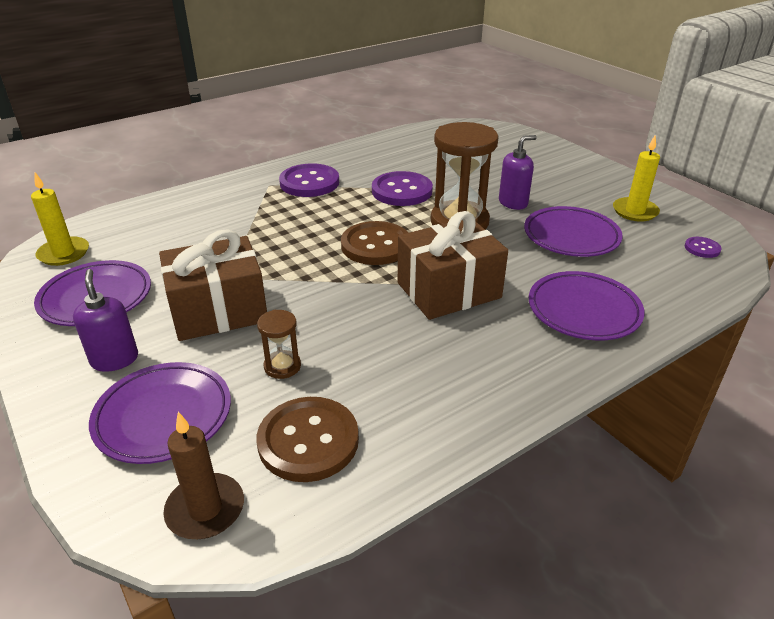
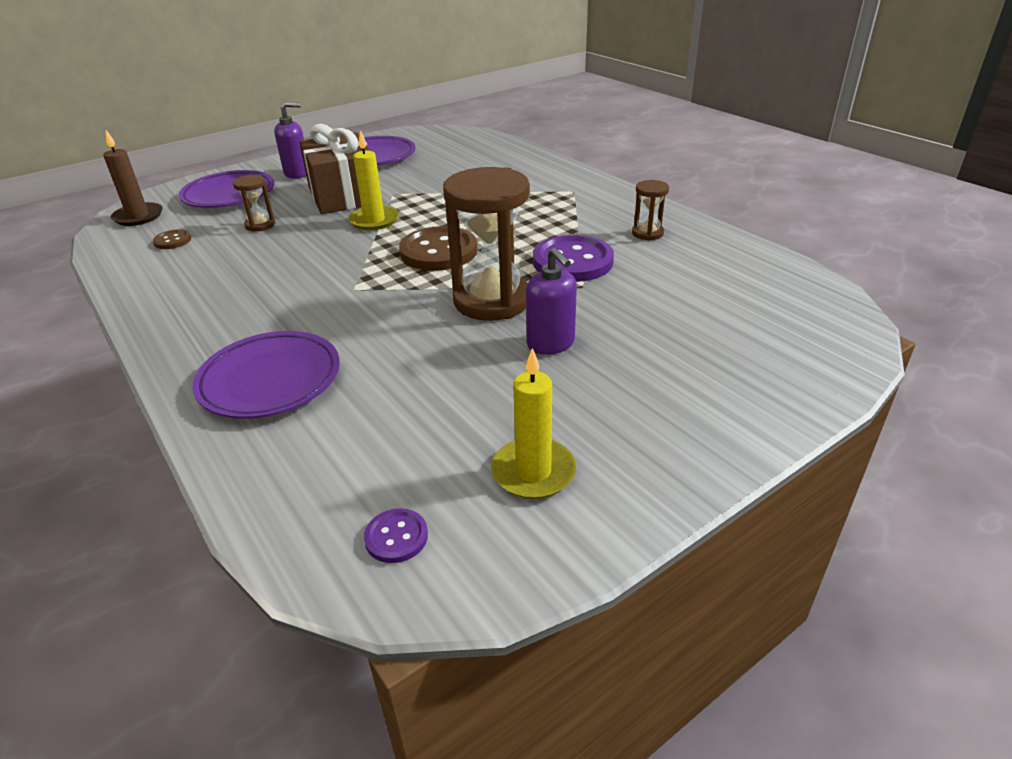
camera: 90 degrees right, 0 degrees up
(64, 253) = (440, 138): yellow candle -> yellow candle (374, 220)
(308, 441) = (172, 241): brown button -> brown button, size x0.48
(309, 183) = (583, 209): purple button -> none
(361, 163) = (647, 233): none -> brown hourglass
(448, 290) = (341, 293): brown gift -> none
(571, 236) = (448, 388): purple plate -> none

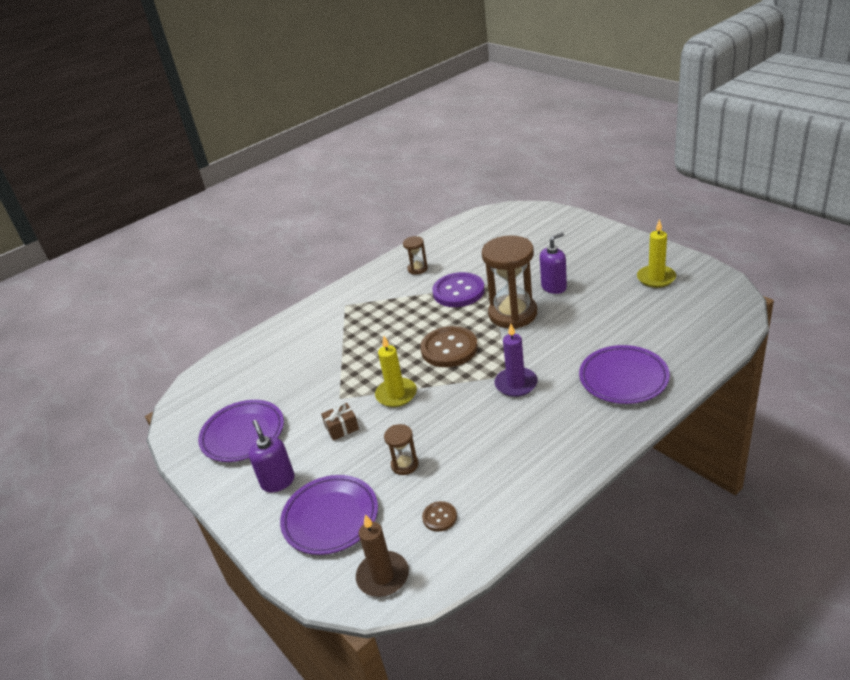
camera: 90 degrees left, 0 degrees up
(331, 292) = (516, 384): none -> purple candle
(344, 196) = (342, 428): brown gift -> brown gift, size x0.42
(396, 537) = (713, 305): purple button -> none

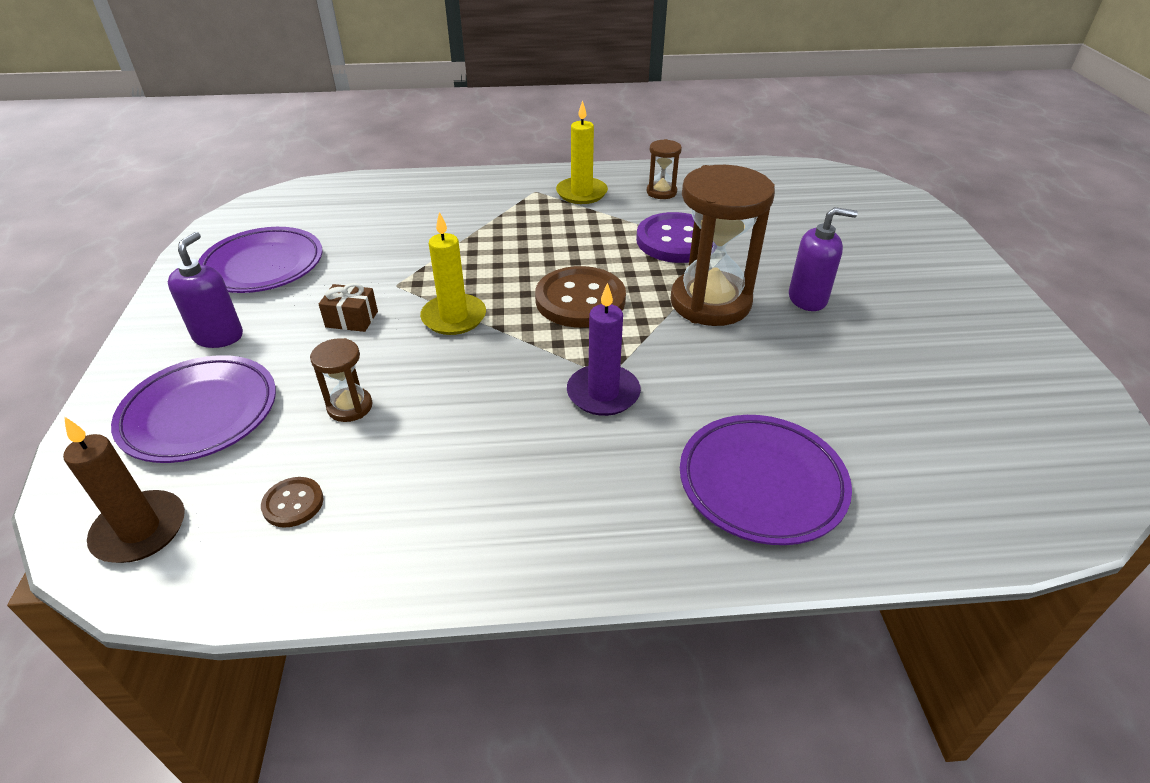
camera: 30 degrees right, 5 degrees up
(656, 278) = (983, 368): yellow candle -> yellow candle (581, 193)

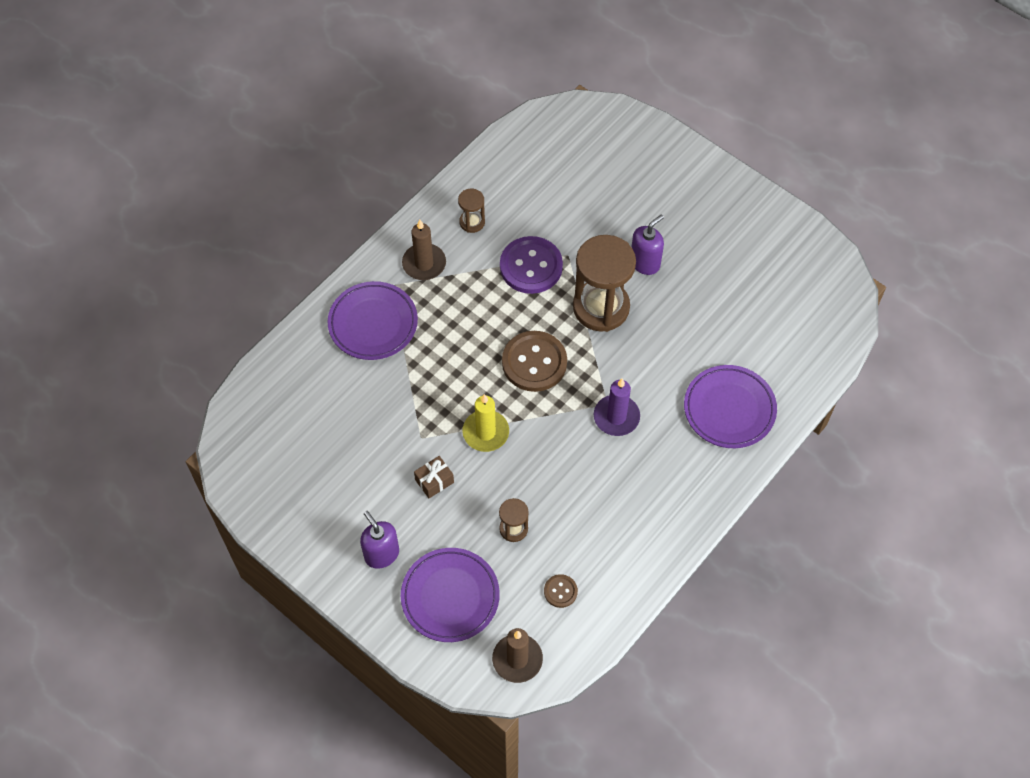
camera: 45 degrees left, 20 degrees up
(263, 266) = (322, 492): purple plate -> purple plate (373, 323)
(581, 193) = (424, 263): yellow candle -> brown candle

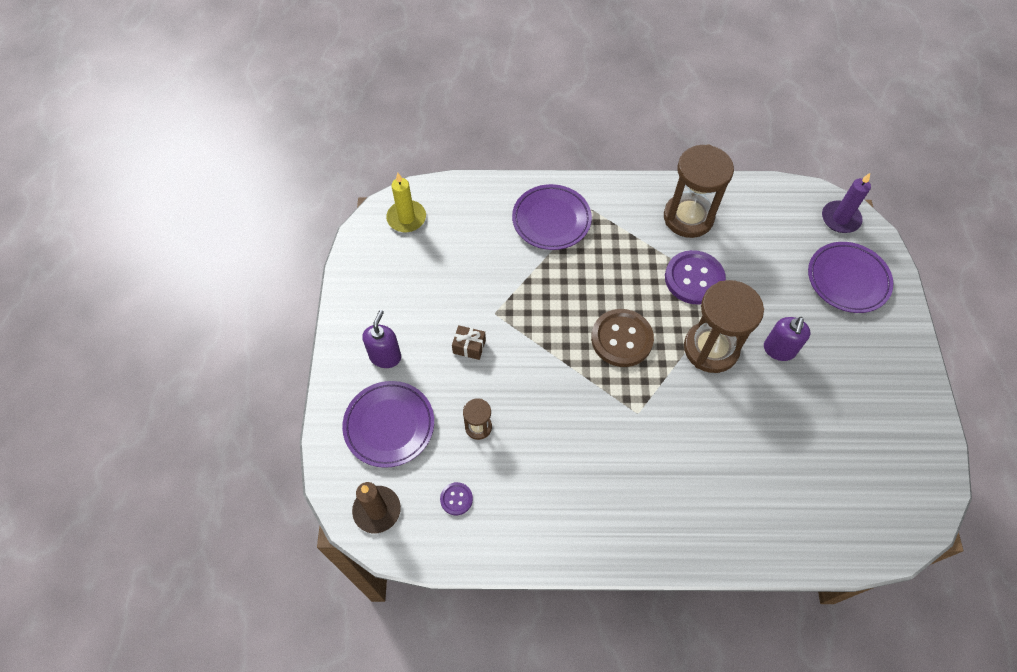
camera: 50 degrees right, 0 degrees up
(424, 263) = (626, 214): brown candle -> none
(472, 222) = (688, 217): brown hourglass -> brown hourglass, size x2.14
(485, 432) = (536, 350): yellow candle -> yellow candle (406, 218)
(560, 591) = (456, 499): brown button -> purple button
(616, 417) = (633, 428): purple candle -> purple candle (840, 219)
(645, 263) = (779, 350): purple soap dispenser -> purple soap dispenser turned 105 degrees clockwise
(729, 409) = (722, 507): purple plate -> purple plate (847, 280)

